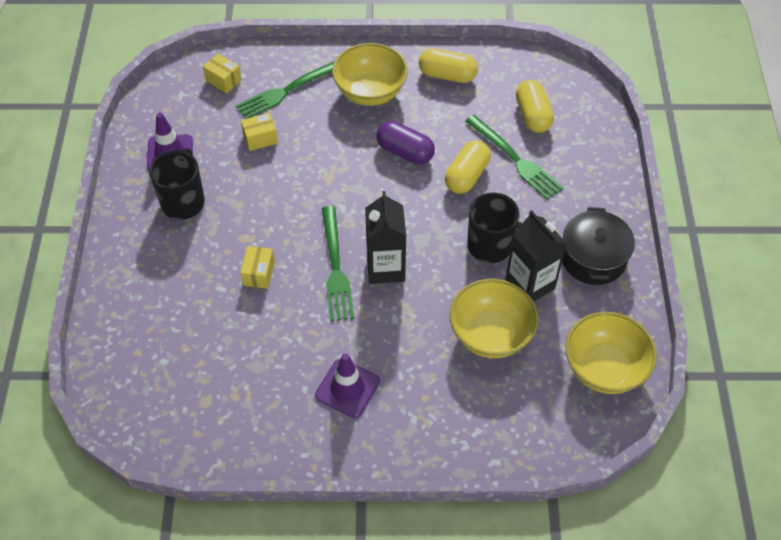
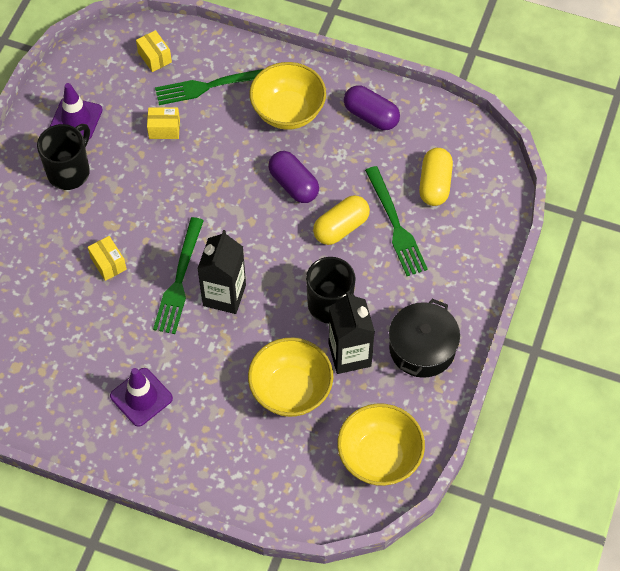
camera: 20 degrees right, 5 degrees up
(259, 273) = (108, 263): yellow box -> yellow box turned 60 degrees counterclockwise
(447, 75) = (371, 116): yellow capsule -> purple capsule

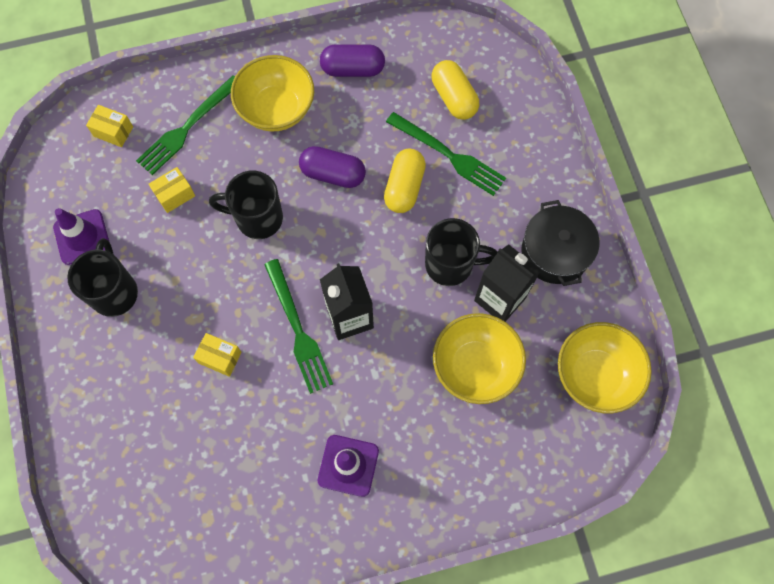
camera: 35 degrees left, 10 degrees up
(211, 182) = (257, 218): none -> black mug

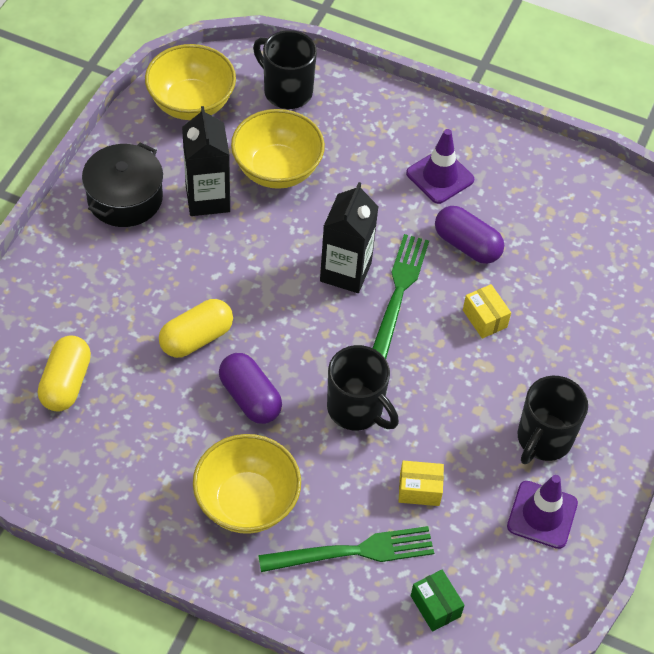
camera: 145 degrees left, 15 degrees down
(113, 131) = (435, 606): yellow box -> green box
(353, 69) = (132, 486): purple capsule -> purple capsule (467, 245)
(449, 155) = (128, 336): green fork -> none
(451, 264) = (220, 250): black mug -> black mug (286, 91)

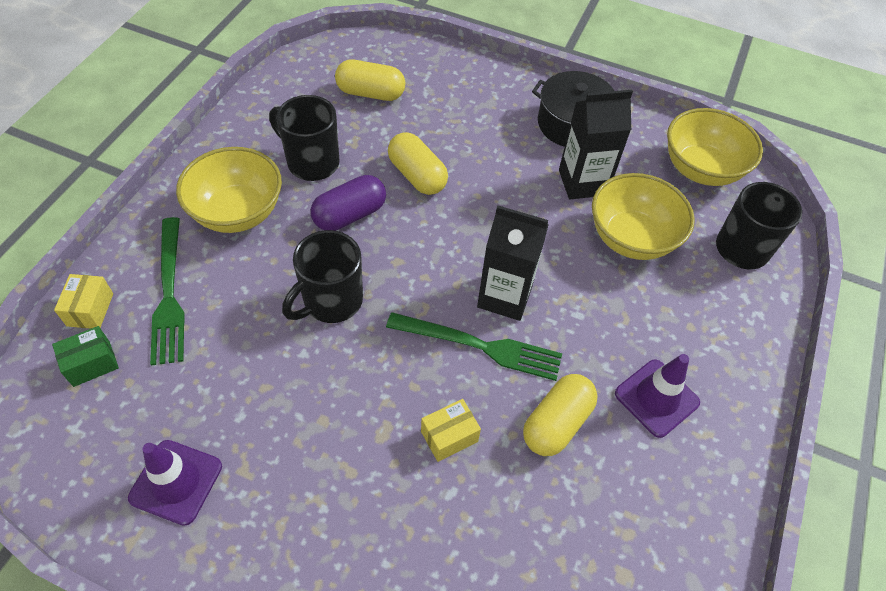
camera: 90 degrees right, 0 degrees up
(419, 490) = (228, 355): yellow box -> yellow box (90, 309)
(467, 245) = (556, 423): purple capsule -> yellow capsule
(543, 439) = (276, 492): black mug -> black mug (311, 162)

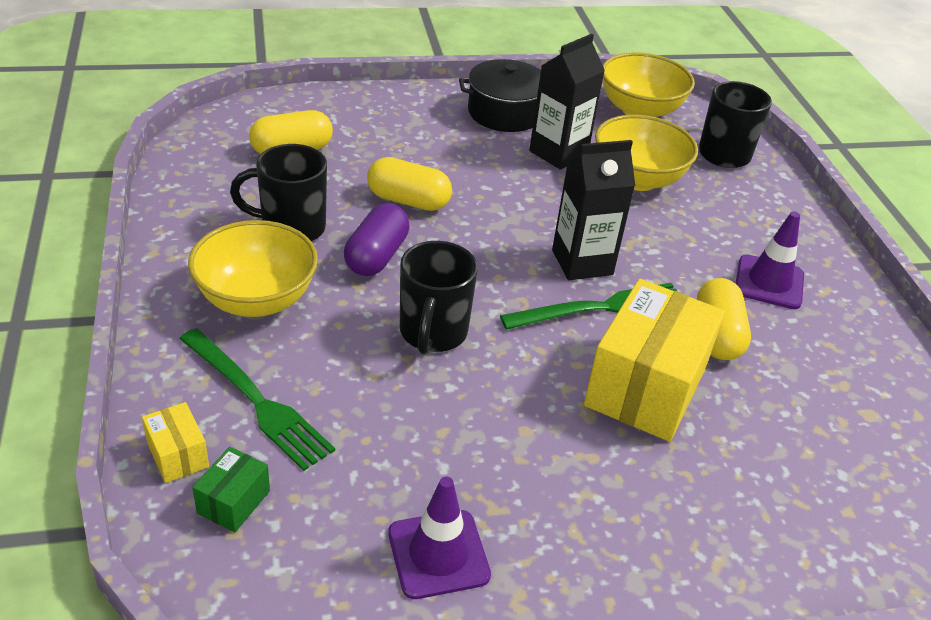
camera: 35 degrees left, 15 degrees down
(449, 436) = (645, 387): yellow box -> yellow box, size x2.27

